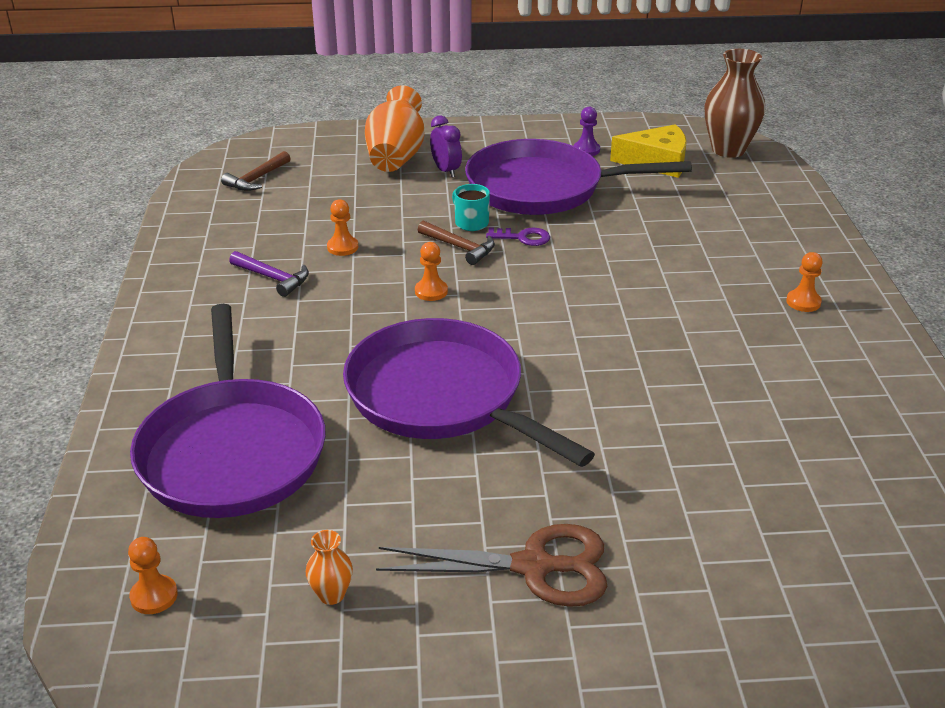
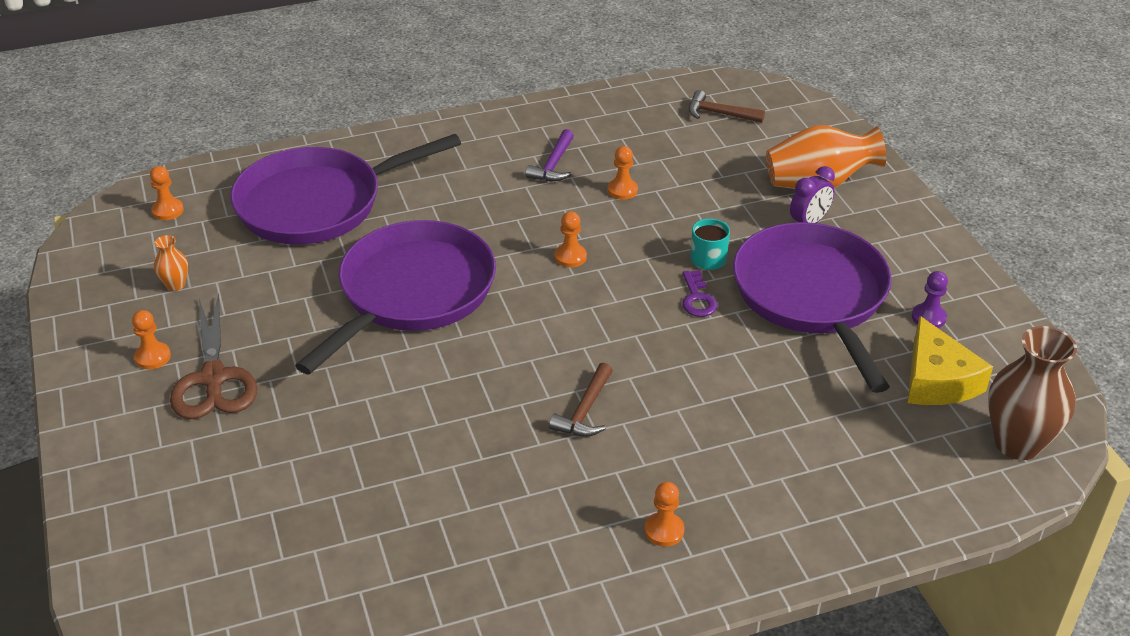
camera: 75 degrees right, 5 degrees up
(460, 247) = (657, 260): brown hammer -> brown hammer (585, 411)
(474, 624) = (152, 357): none -> orange pawn

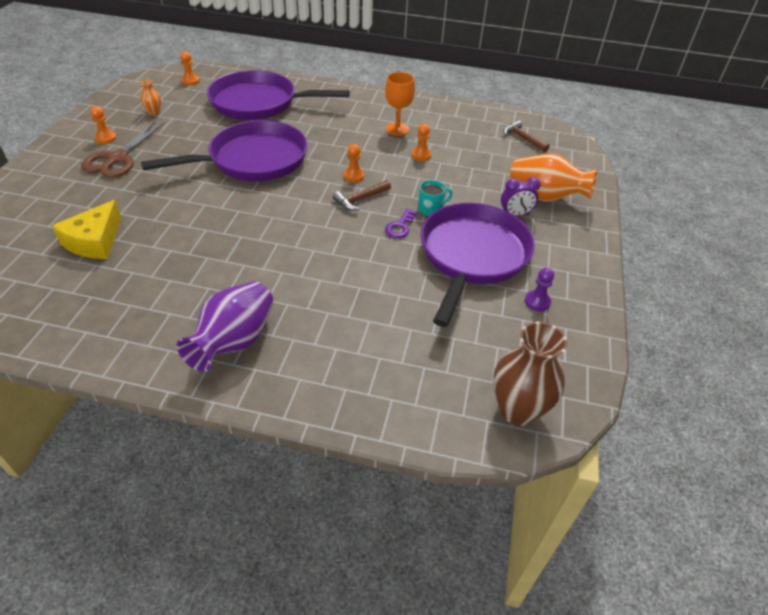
camera: 30 degrees right, 5 degrees up
(553, 165) = (397, 129): purple hammer -> orange goblet
(585, 411) = (269, 256): brown hammer -> brown hammer (360, 199)
(664, 530) = (234, 341): orange pawn -> purple vase
(937, 380) = (502, 342): yellow cheese -> yellow cheese (94, 241)

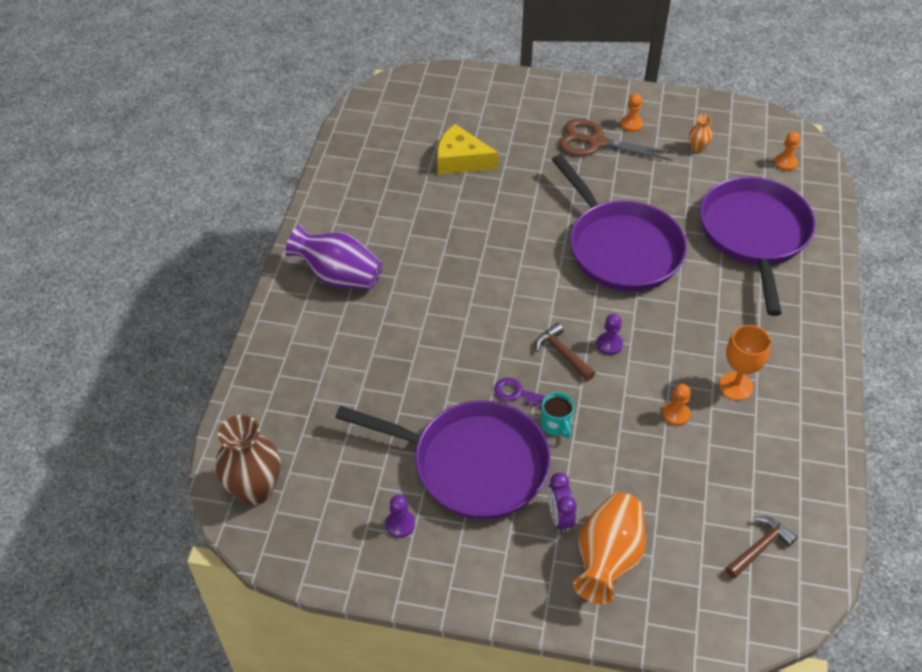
camera: 90 degrees right, 5 degrees up
(353, 176) = (609, 344): orange pawn -> purple pawn

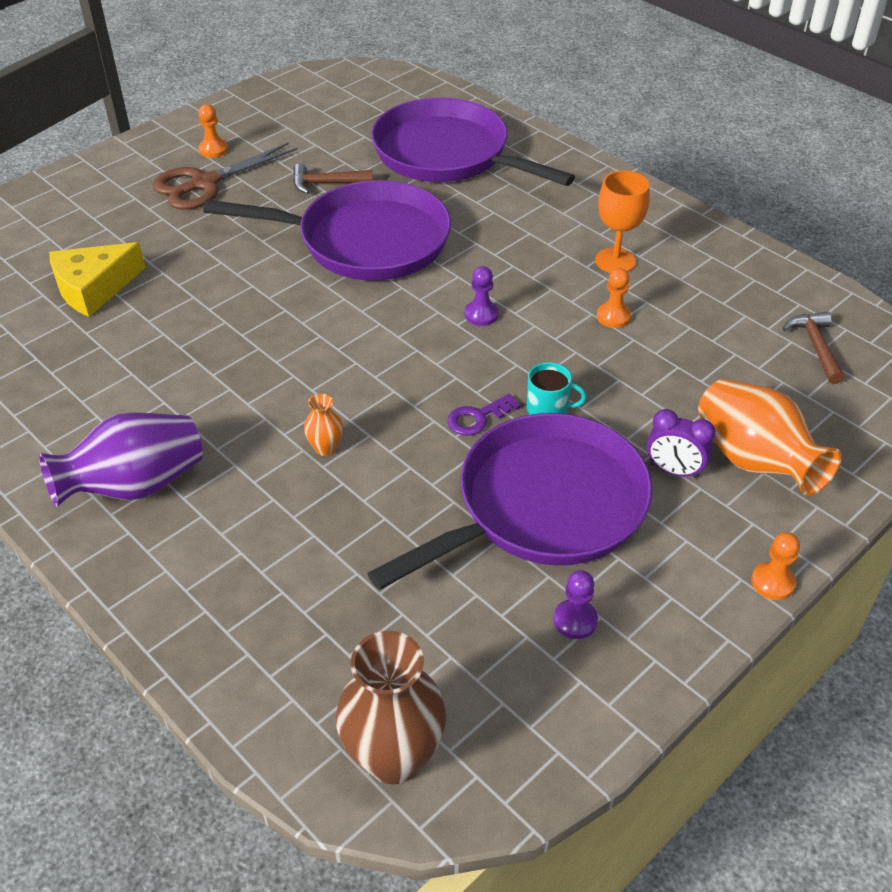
camera: 55 degrees left, 5 degrees down
(562, 353) = (458, 354): brown hammer -> brown hammer (326, 183)
(697, 148) = (299, 129): orange vase -> orange vase (325, 448)
(785, 163) = (384, 93): orange pawn -> orange pawn (772, 582)

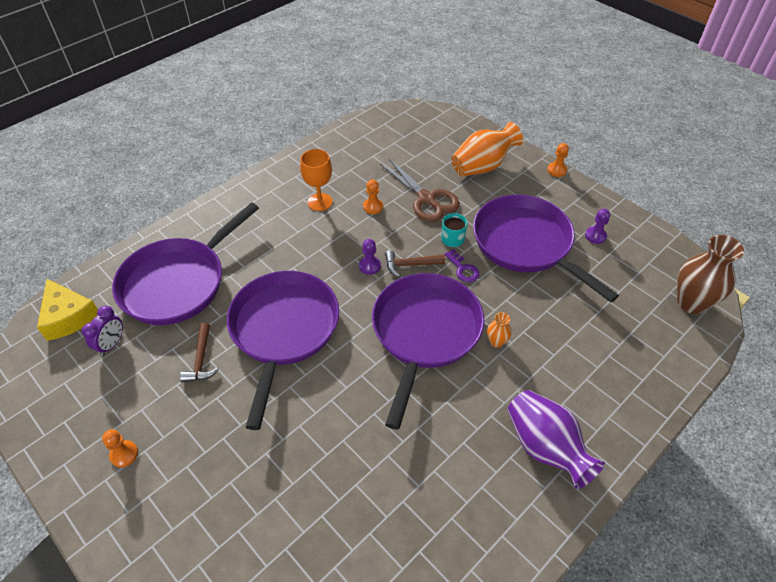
camera: 90 degrees left, 5 degrees up
(94, 288) = (328, 523): yellow cheese -> yellow cheese (68, 316)
(204, 183) = (181, 454): brown scissors -> brown scissors (426, 199)
(350, 370) = (425, 332): none -> purple pan
(673, 471) = (493, 194): purple clock -> purple clock (112, 344)
(815, 347) = (398, 135): brown hammer -> brown hammer (410, 265)

